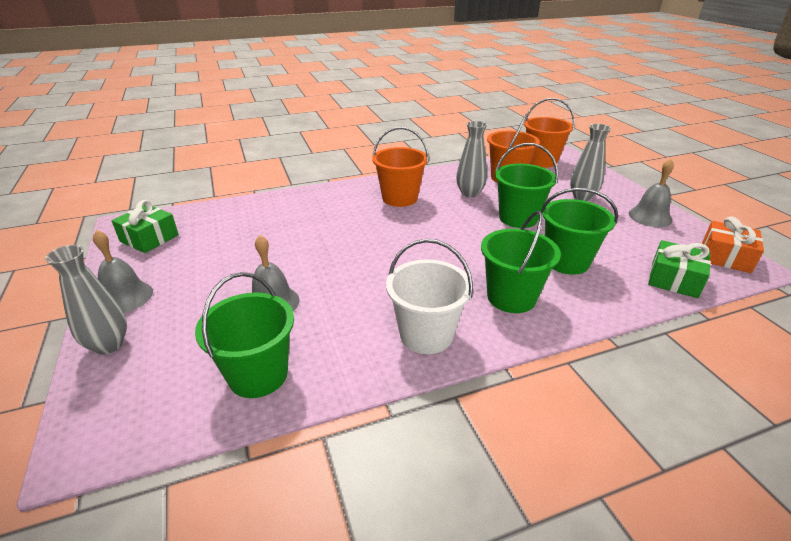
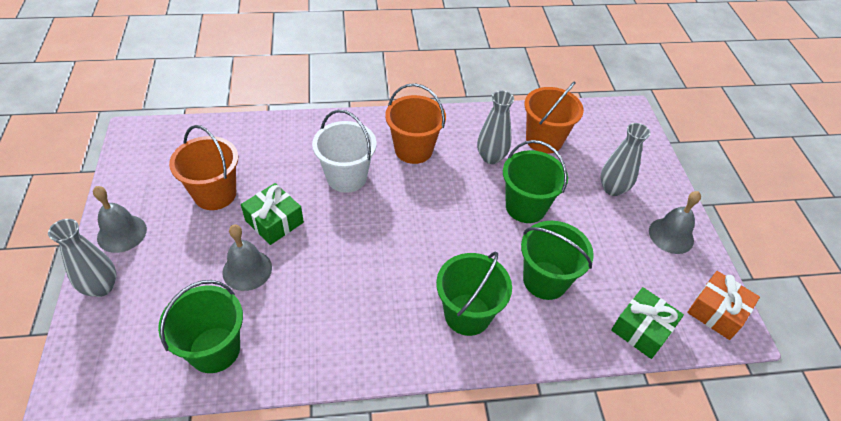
camera: 10 degrees right, 15 degrees up
(149, 238) = (154, 159): green gift -> green gift (274, 221)
(426, 335) = (370, 340): white bucket -> white bucket (346, 177)
(541, 161) = (597, 119): orange bucket -> orange bucket (215, 194)

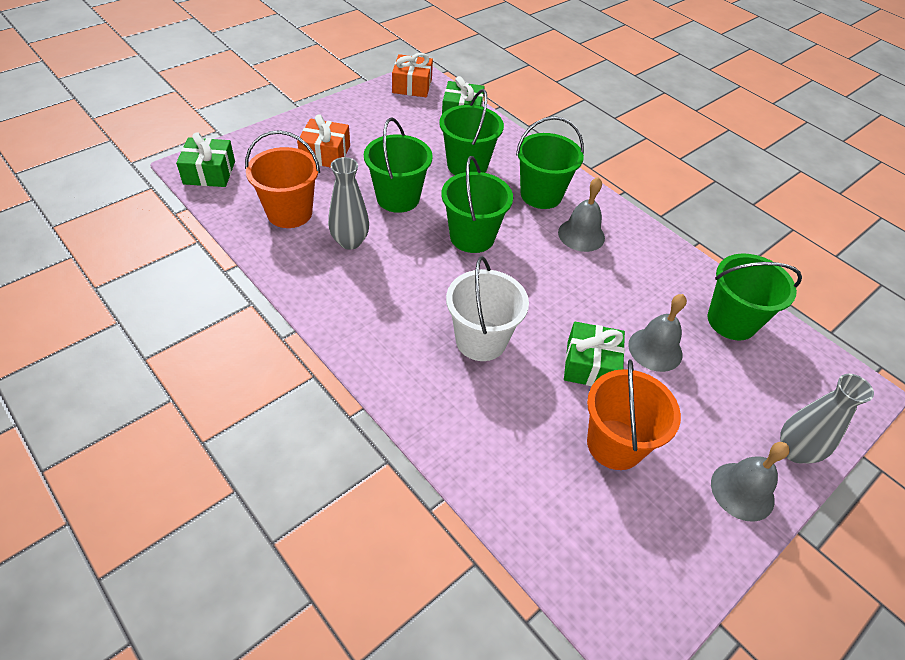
camera: 125 degrees left, 0 degrees up
(413, 150) = (390, 305): orange bucket -> none
(447, 229) = (472, 237): none -> green bucket
(612, 189) = (325, 154): grey vase -> orange gift
(617, 118) = (209, 172): none -> green gift
(671, 235) = (355, 114): grey bell -> grey bell (581, 235)

